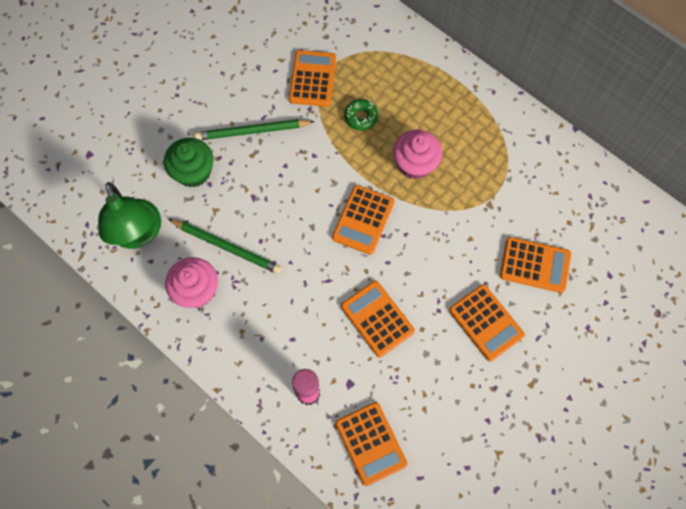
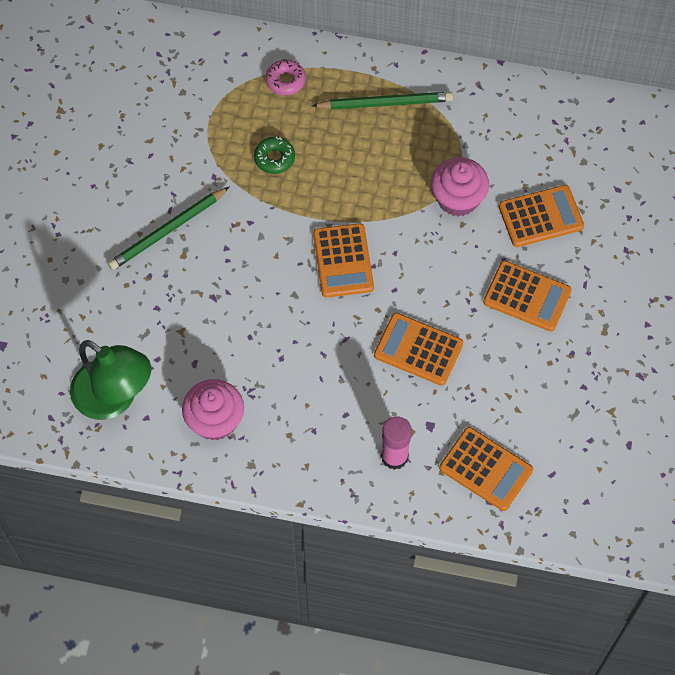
camera: 30 degrees left, 5 degrees down
(193, 172) = (131, 304): green cupcake -> none
(227, 247) = (218, 361): green pencil -> green pencil (385, 103)
(312, 79) = (197, 144): orange calculator -> none
(404, 64) = (285, 81): none -> pink donut
(415, 164) = (361, 178): pink cupcake -> pink cupcake (458, 199)

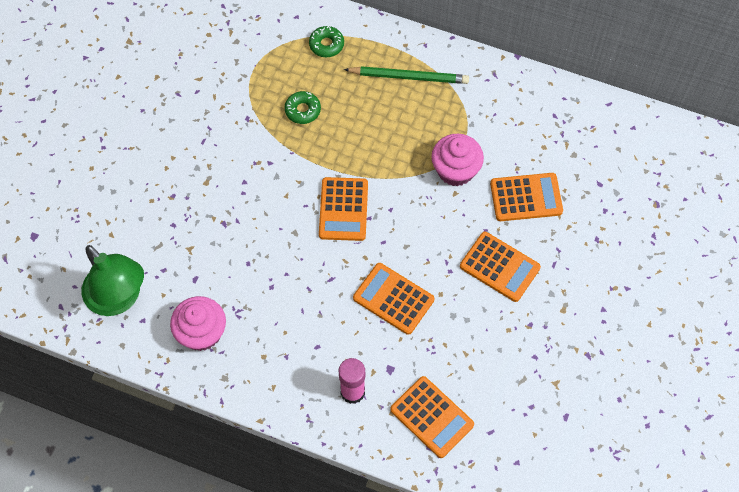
camera: 10 degrees right, 0 degrees up
(168, 231) = (197, 159): green pencil -> none
(285, 81) = (326, 45): pink donut -> green donut

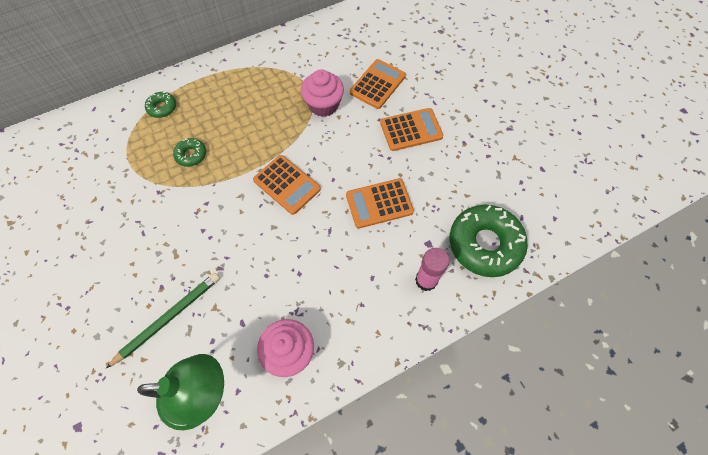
camera: 50 degrees left, 0 degrees up
(409, 77) = (235, 82): green pencil -> green pencil (168, 318)
(431, 417) = (484, 244): orange calculator -> green donut

